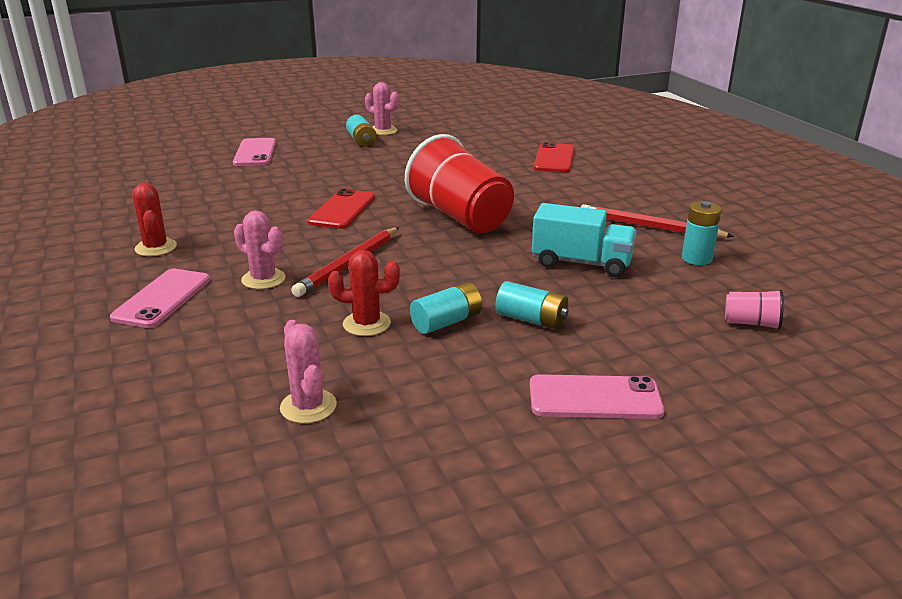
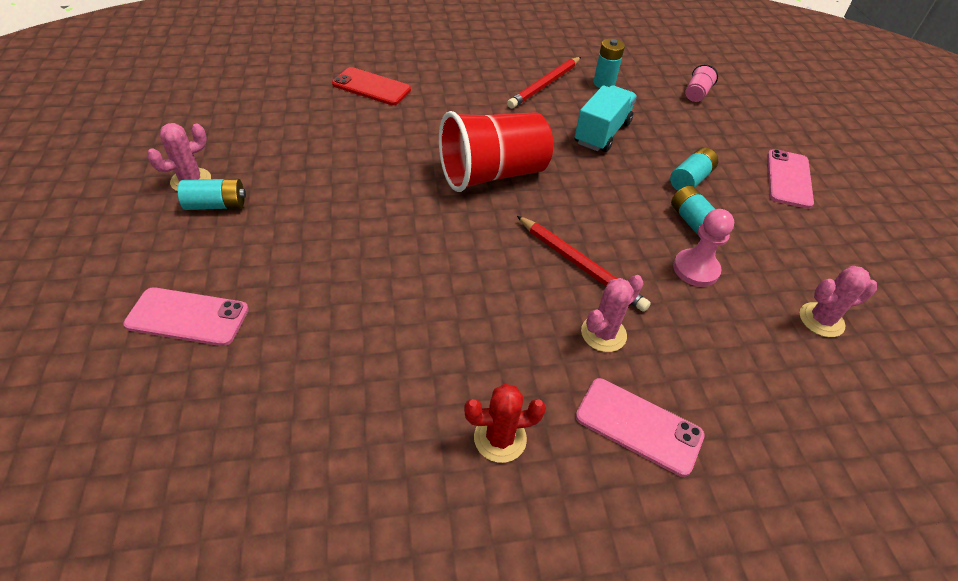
camera: 80 degrees left, 20 degrees up
(342, 210) = (442, 252): red phone -> none
(366, 324) = (695, 269): red cactus -> pink pawn

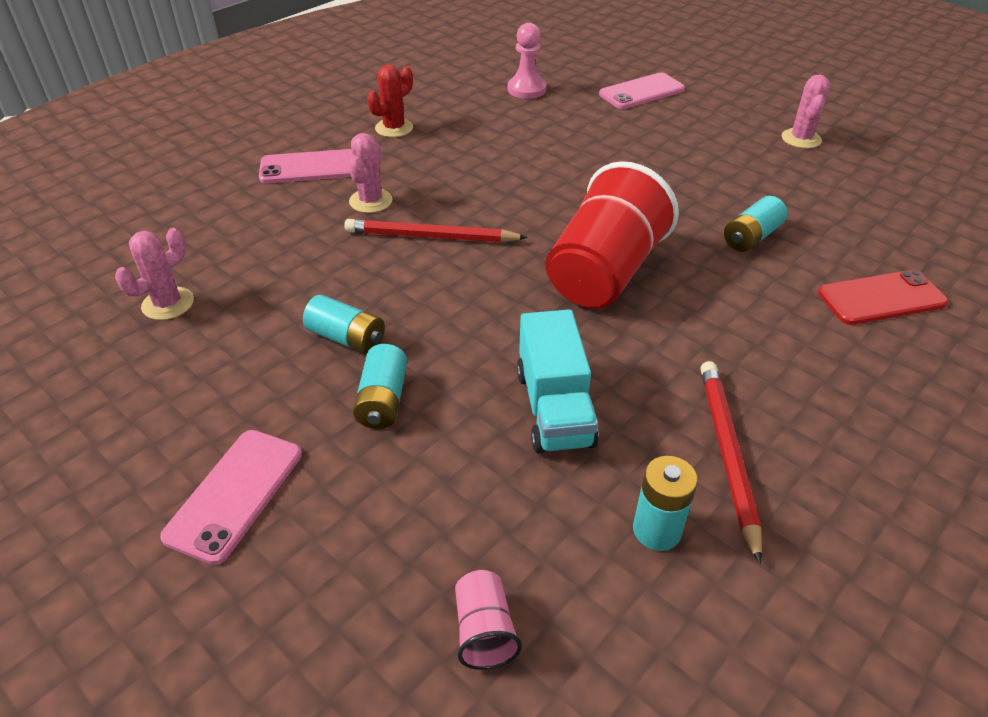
camera: 145 degrees right, 5 degrees down
(216, 205) = (751, 136): turquoise battery -> turquoise battery (751, 237)
(695, 269) = (318, 288): pink pawn -> pink pawn (526, 89)
(788, 179) = (235, 494): pink phone -> pink phone turned 45 degrees clockwise

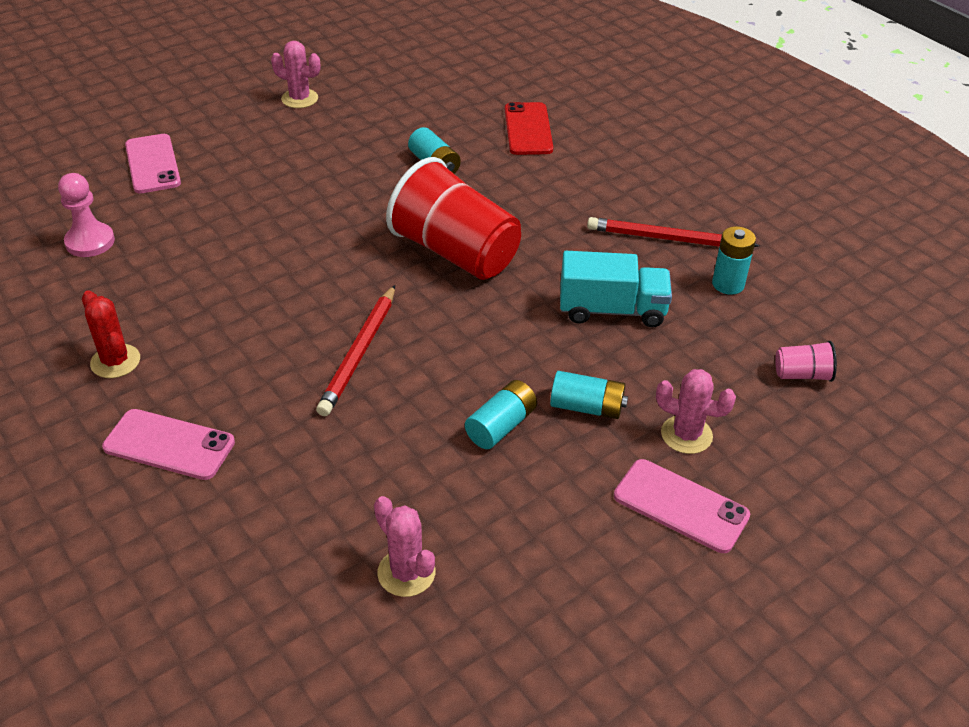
camera: 80 degrees left, 0 degrees up
(309, 167) = (169, 445): pink phone -> pink phone turned 75 degrees counterclockwise
(371, 201) = (272, 394): pink cactus -> pink cactus (686, 435)

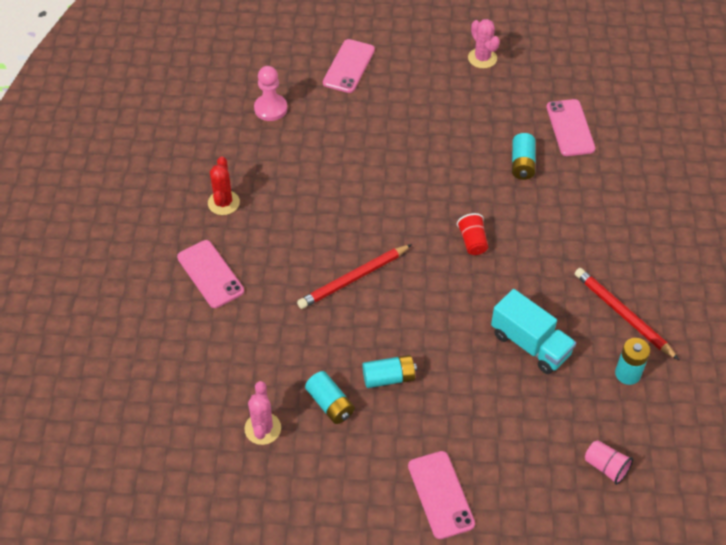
camera: 40 degrees right, 10 degrees up
(450, 116) = (570, 128): none -> pink phone
(455, 252) = (472, 241): red cup -> red cup, size x0.41
(528, 129) = (615, 169): red phone -> none
(587, 407) = (449, 399): turquoise battery -> turquoise battery (330, 404)
(686, 435) = (489, 455): pink cactus -> none

